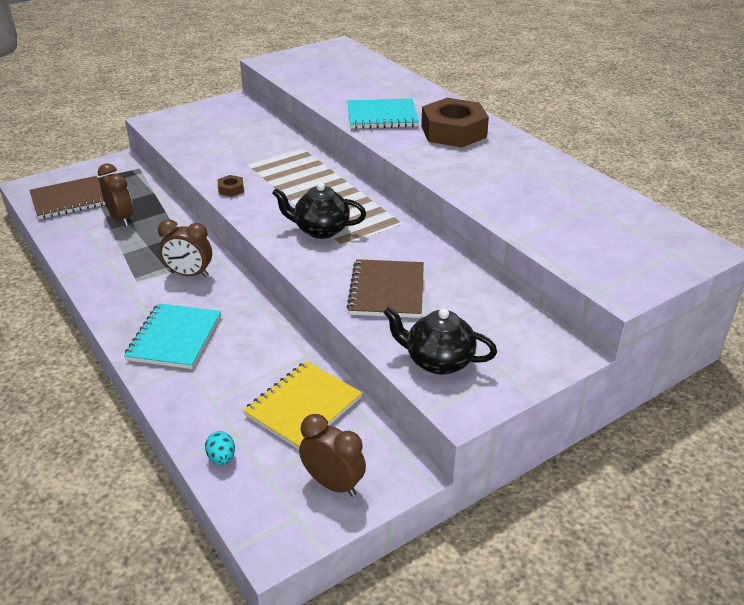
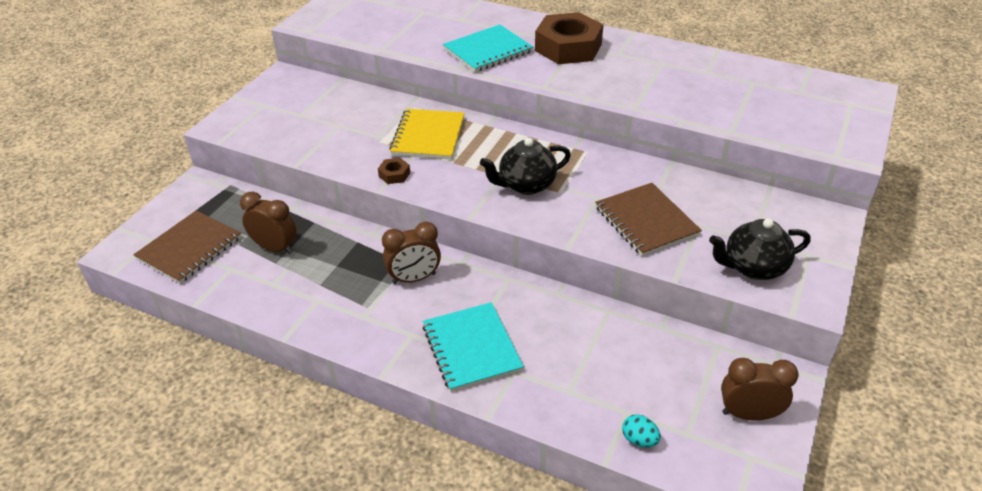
camera: 30 degrees left, 5 degrees up
(303, 406) = (654, 359): yellow notebook -> yellow notebook (428, 136)

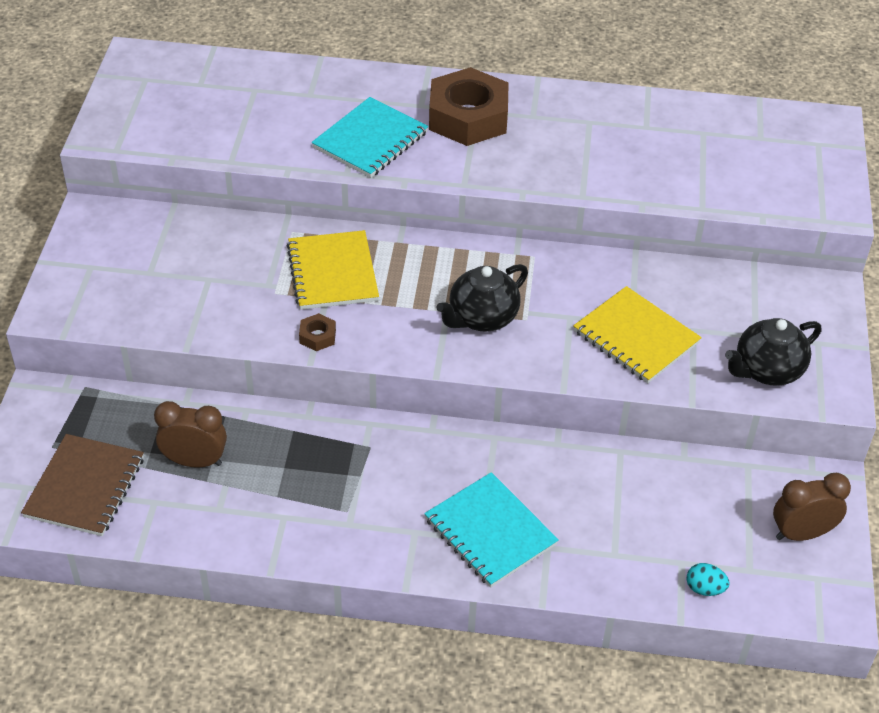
camera: 20 degrees left, 5 degrees up
(414, 278) = (385, 462): brown clock -> none
(646, 221) = (636, 337): brown notebook -> yellow notebook

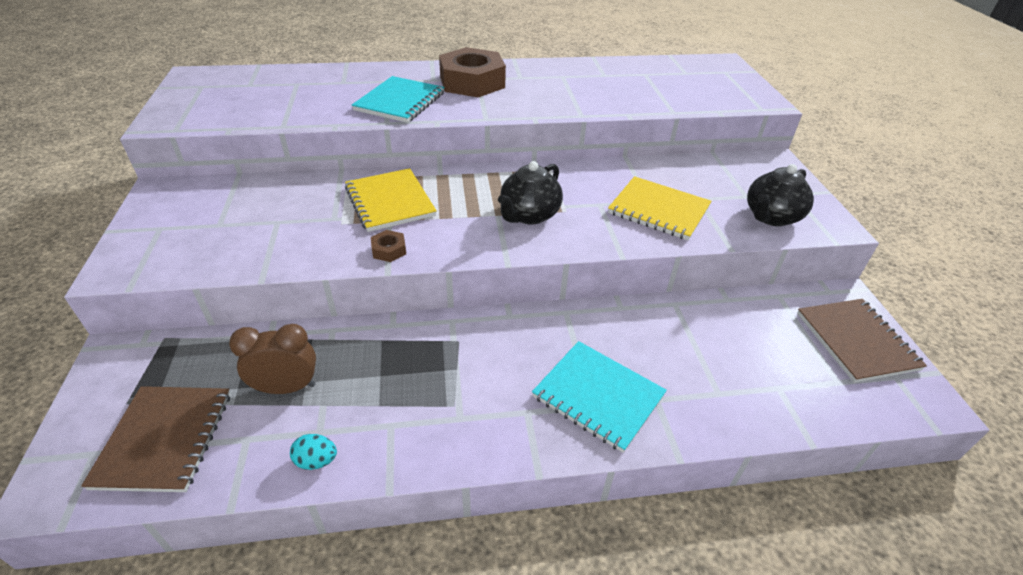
camera: 15 degrees left, 5 degrees down
(704, 589) = (813, 407): turquoise egg -> turquoise egg (316, 461)
(801, 533) = (856, 341): brown clock -> brown notebook

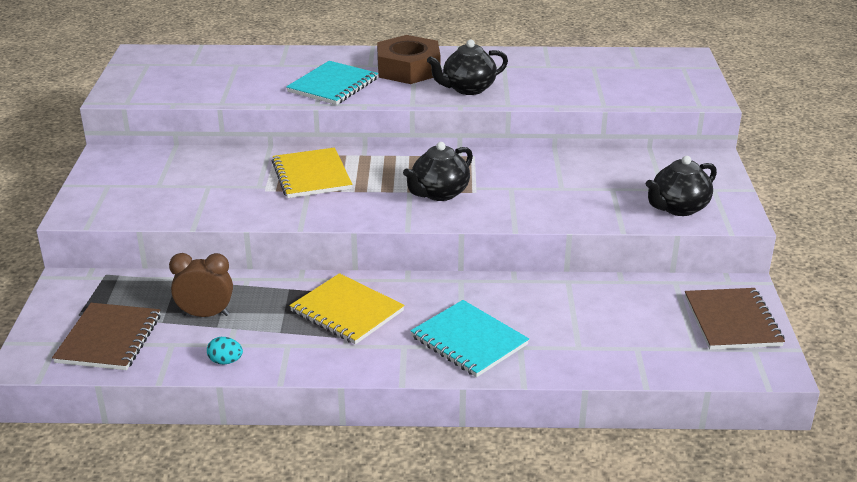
camera: 10 degrees right, 10 degrees down
(389, 250) = (304, 213): brown nut -> none
(536, 100) = (467, 89): none -> black teapot
(658, 210) = (567, 196): yellow notebook -> yellow notebook (347, 311)

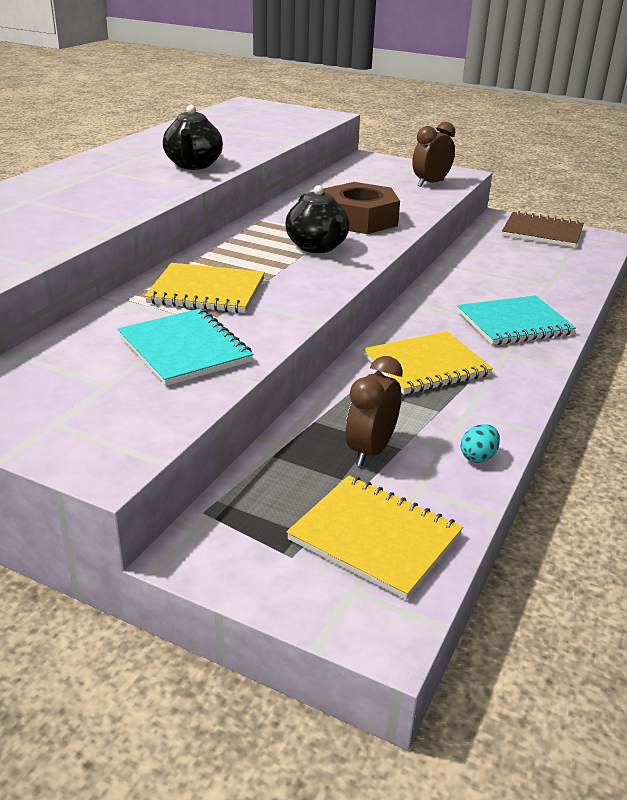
camera: 65 degrees left, 0 degrees up
(109, 339) = (374, 538): brown notebook -> yellow notebook
(333, 85) = (88, 207): turquoise notebook -> turquoise notebook (184, 349)
(408, 69) = (108, 174): brown nut -> brown nut (359, 219)
(678, 208) = (430, 183): black teapot -> brown clock

